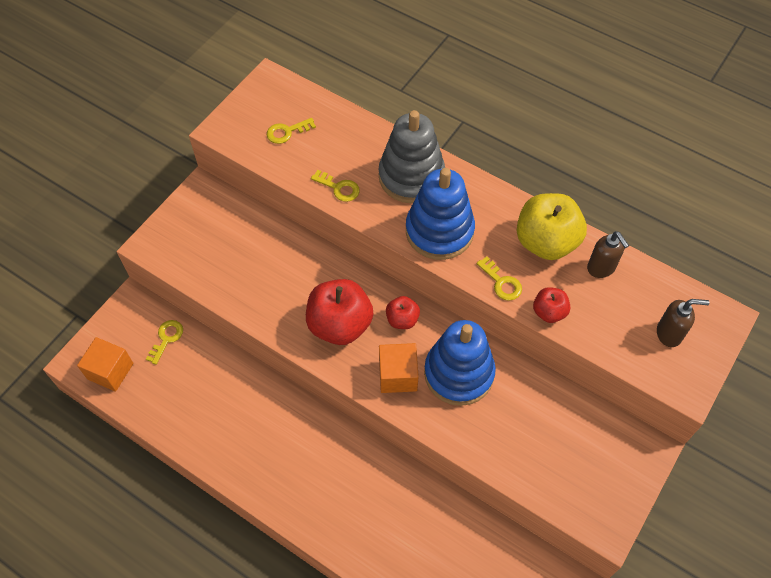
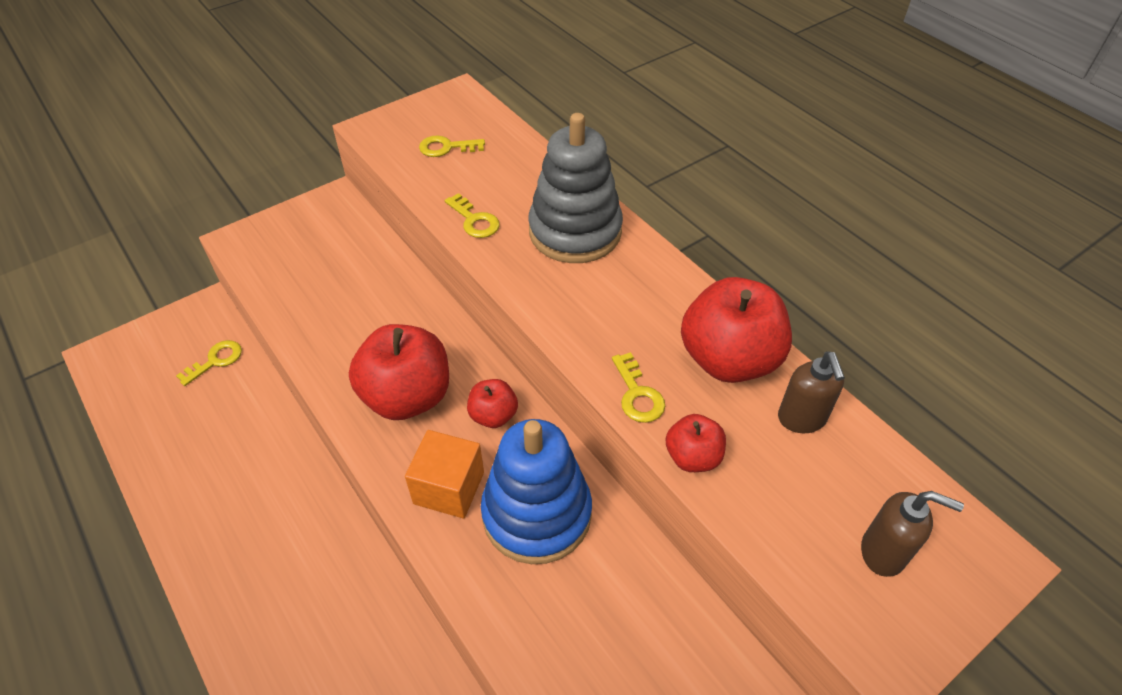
camera: 20 degrees right, 10 degrees down
(110, 371) = (130, 377): orange cube -> none
(439, 231) = (580, 304): blue stacking toy -> none
(546, 242) = (729, 359): yellow apple -> red apple

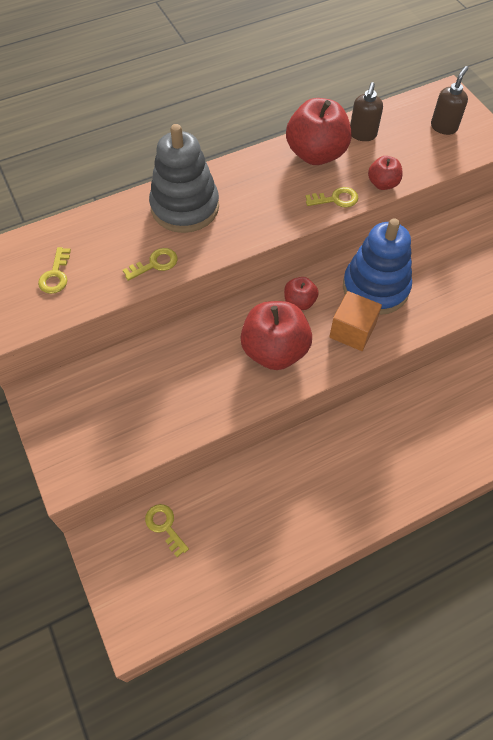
camera: 80 degrees left, 10 degrees up
(802, 419) = (362, 134): brown soap dispenser -> brown soap dispenser turned 105 degrees clockwise

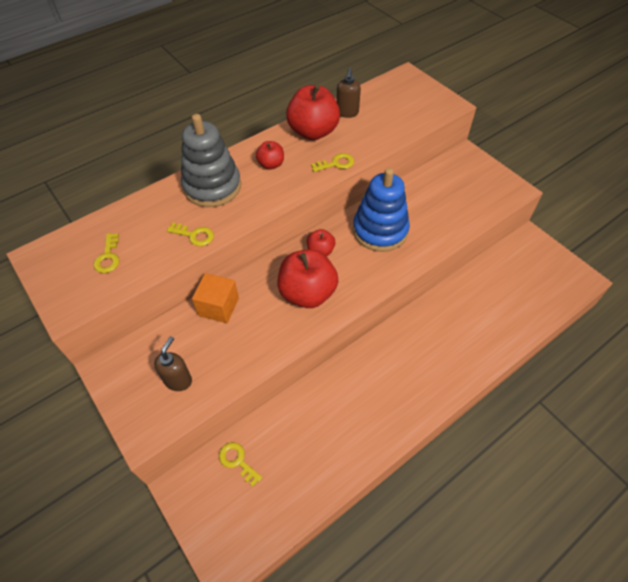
camera: 10 degrees left, 5 degrees down
(155, 264) = (194, 235): yellow key -> yellow key turned 60 degrees clockwise
(352, 331) = (368, 267): orange cube -> orange cube (218, 307)
(382, 184) = (371, 147): red apple -> red apple (271, 164)
(444, 127) = (409, 99): brown soap dispenser -> brown soap dispenser (178, 380)

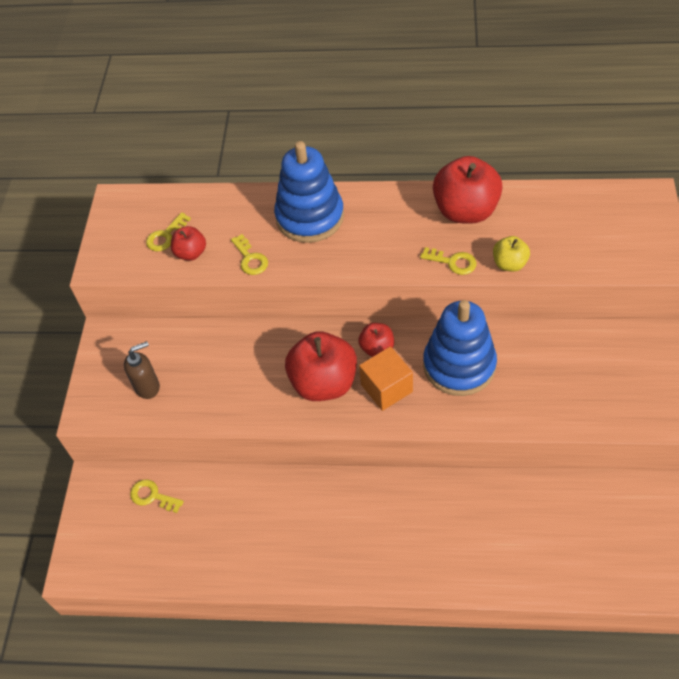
camera: 45 degrees right, 0 degrees up
(212, 186) = (310, 217): grey stacking toy -> blue stacking toy
(218, 307) = (235, 342): orange cube -> orange cube (386, 388)
(237, 461) = (152, 496): yellow key -> yellow key turned 60 degrees counterclockwise
(271, 164) = (386, 225): red apple -> red apple (191, 253)
(347, 113) = (526, 208): brown soap dispenser -> none
(370, 147) = (509, 264): none -> yellow apple

